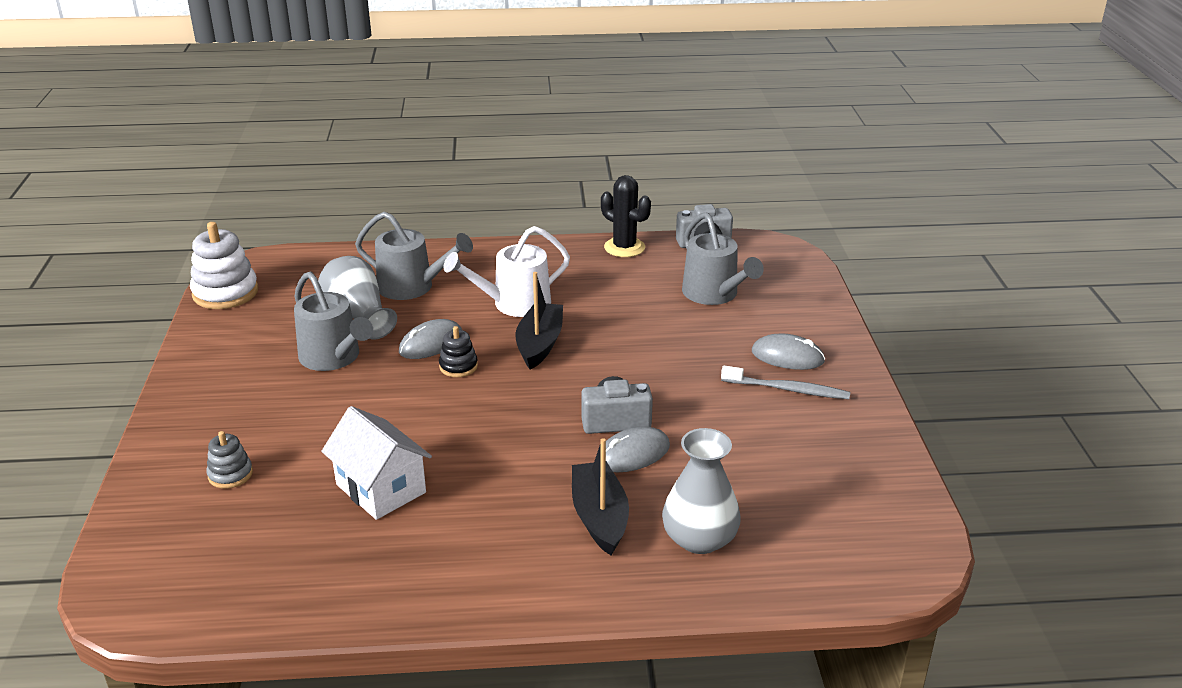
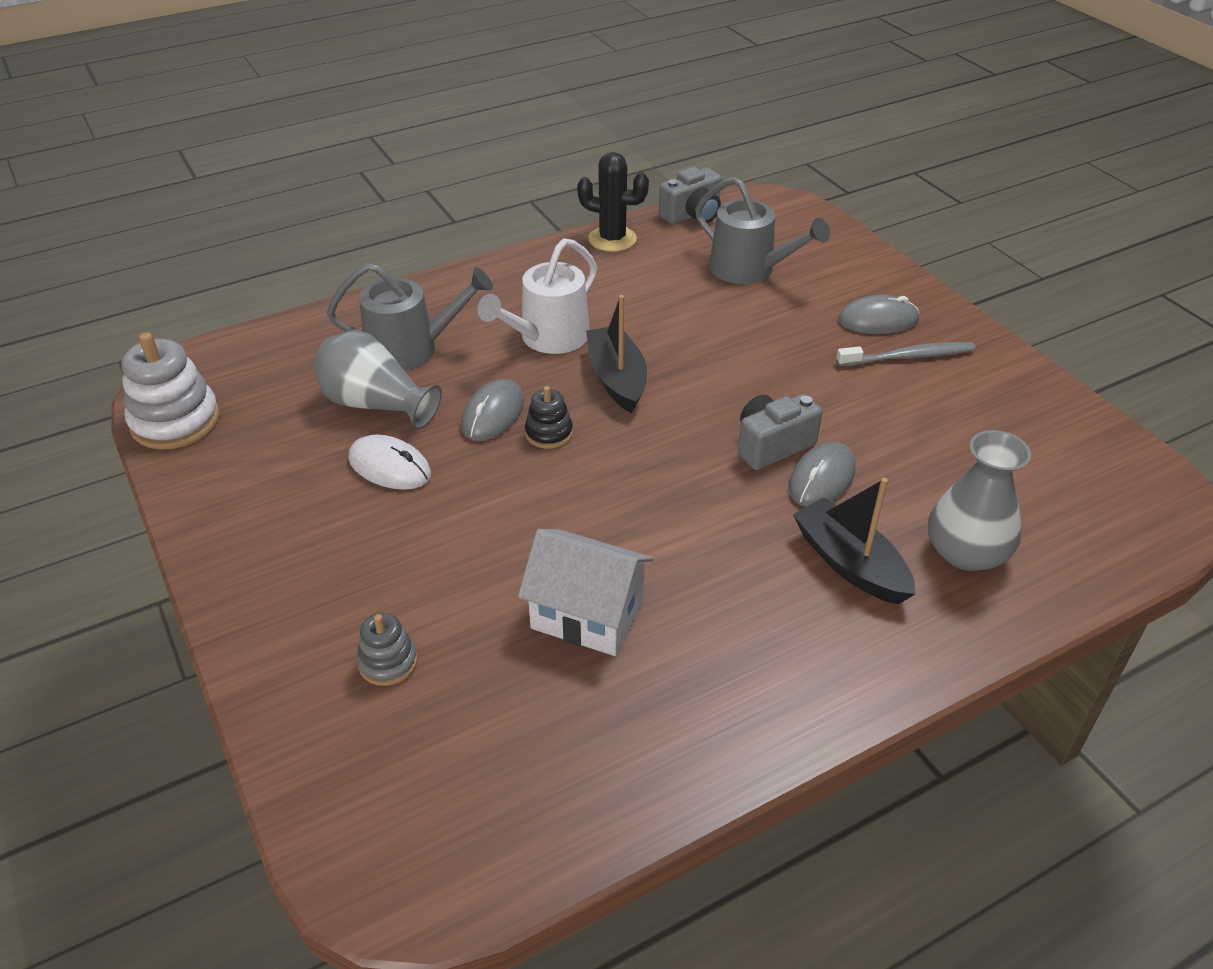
camera: 25 degrees left, 10 degrees up
(333, 357) = (390, 467): grey watering can -> white mouse

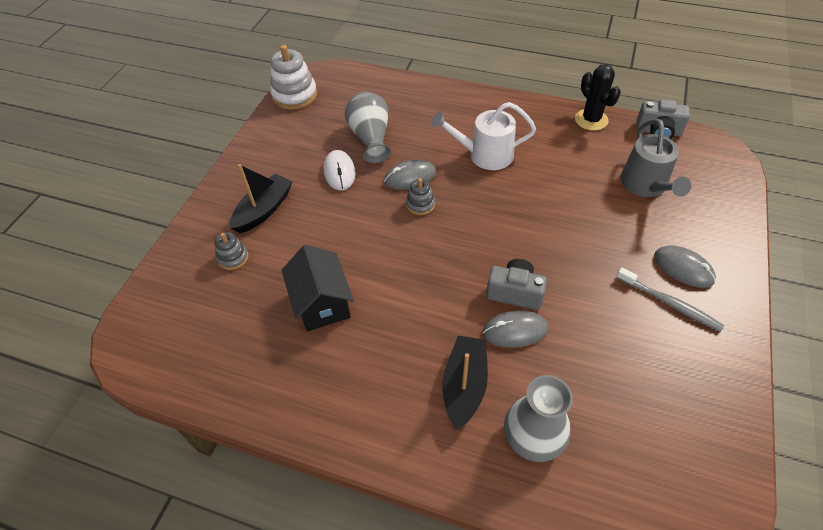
camera: 50 degrees right, 10 degrees up
(411, 349) = (418, 120): grey watering can -> none
(549, 433) = (420, 204): black stacking toy -> grey stacking toy
(587, 615) = (322, 303): white house -> black house
(617, 379) = (488, 199): black boat -> black boat (264, 210)

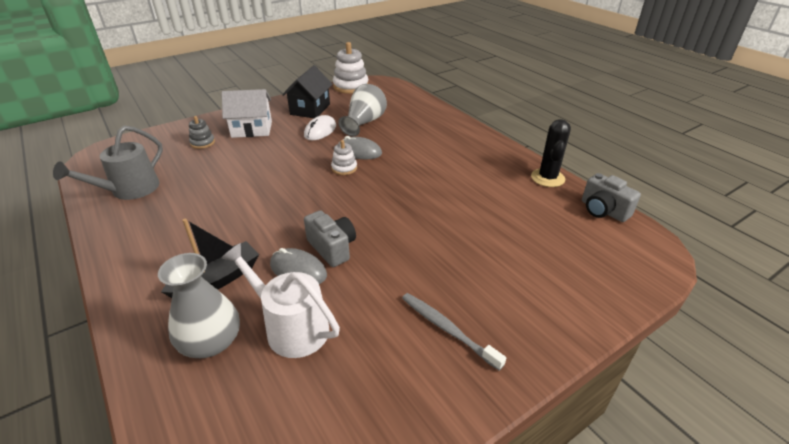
camera: 35 degrees right, 15 degrees down
(264, 210) = (252, 129): black boat -> white house
(322, 303) = (210, 187): black house -> black house (310, 109)
(420, 204) = (344, 168): grey stacking toy -> white stacking toy
(485, 155) = (429, 162): white watering can -> white watering can (291, 327)
(646, 185) = (540, 239): grey watering can -> grey watering can (130, 190)
(670, 304) = (447, 329): grey toothbrush -> grey toothbrush turned 150 degrees clockwise
(683, 268) = (496, 312): grey mouse -> none

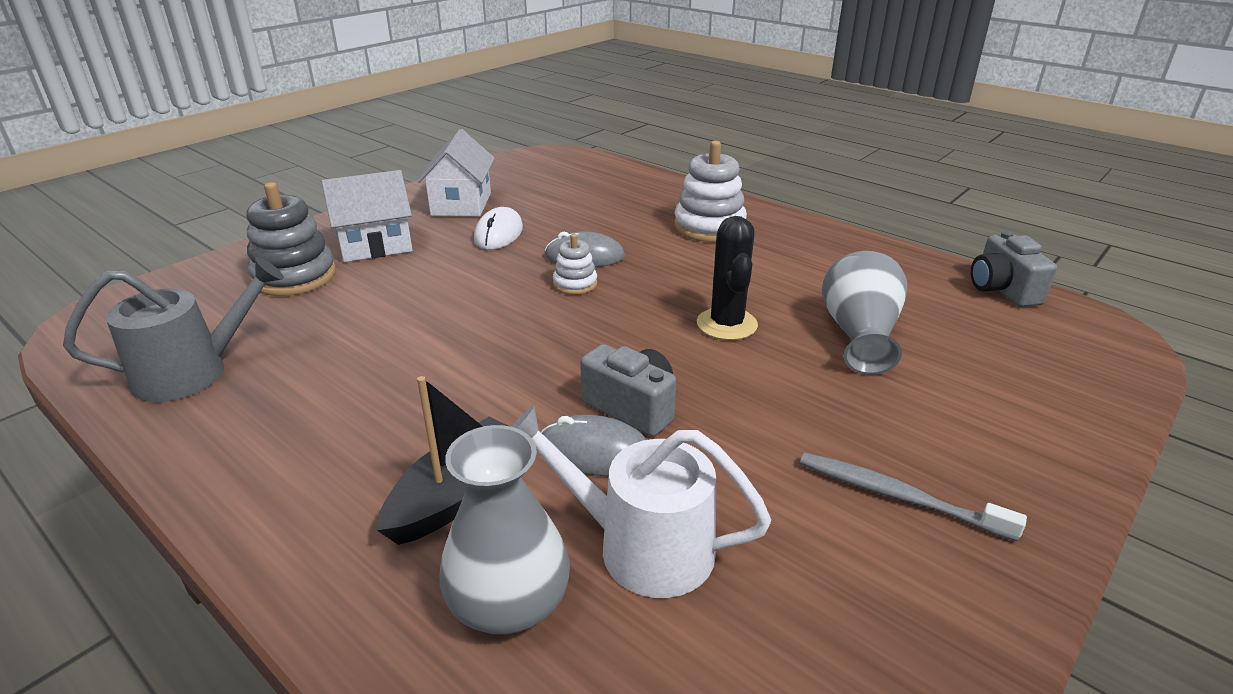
camera: 15 degrees left, 5 degrees down
(130, 190) = (193, 372): grey watering can -> grey watering can turned 135 degrees counterclockwise
(202, 143) = (294, 277): grey stacking toy -> grey stacking toy, size x1.84
(310, 109) = (461, 204): black house -> white house
(351, 86) = (509, 164): white stacking toy -> white stacking toy (709, 227)
(364, 123) = (566, 214): grey vase -> grey vase (859, 336)
(547, 178) = (896, 257): black cactus -> black cactus (727, 324)
(603, 210) = (1002, 290): grey camera -> grey camera turned 45 degrees clockwise

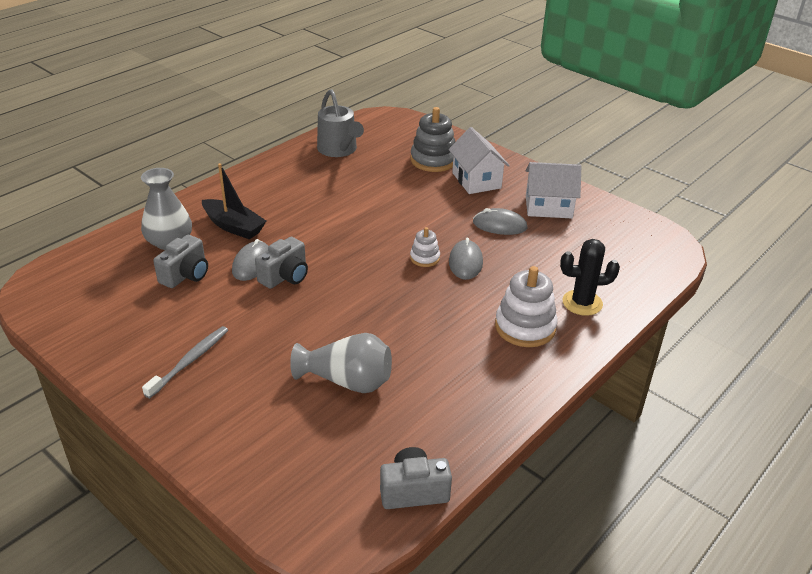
camera: 90 degrees right, 5 degrees up
(498, 233) = (499, 225): white mouse -> grey mouse
(641, 546) = (186, 275): white watering can -> grey camera
(727, 324) = (368, 320): black cactus -> black cactus (582, 303)

